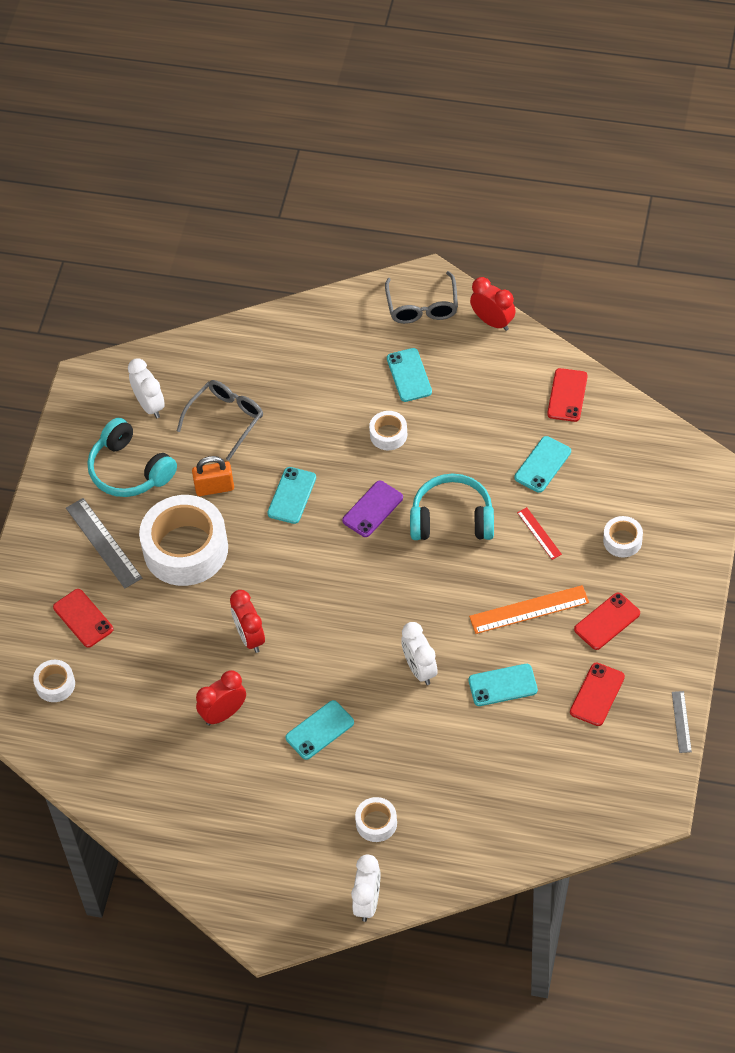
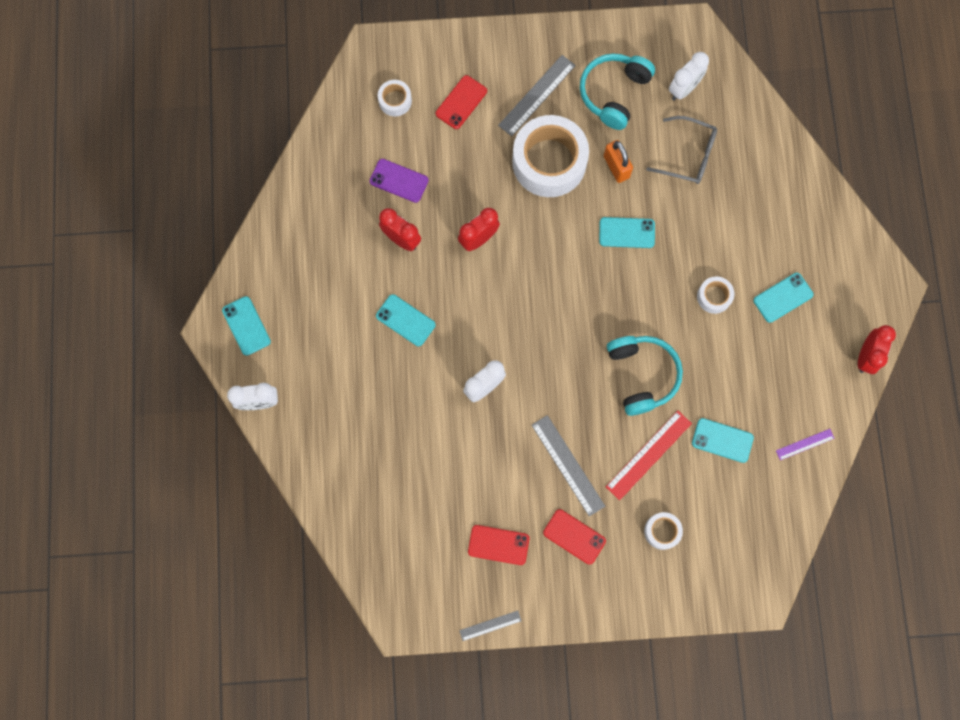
camera: 70 degrees right, 20 degrees up
(372, 509) = (632, 304): purple phone -> purple phone (399, 180)
(376, 823) = (331, 389): white tape -> none
(422, 306) = (863, 289): grey glasses -> none
(502, 685) = (487, 461): turquoise phone -> turquoise phone (246, 326)
(529, 609) = (568, 465): orange ruler -> grey ruler
(539, 533) = (648, 455): red ruler -> red ruler, size x1.79
(567, 395) = (805, 444): red phone -> purple ruler

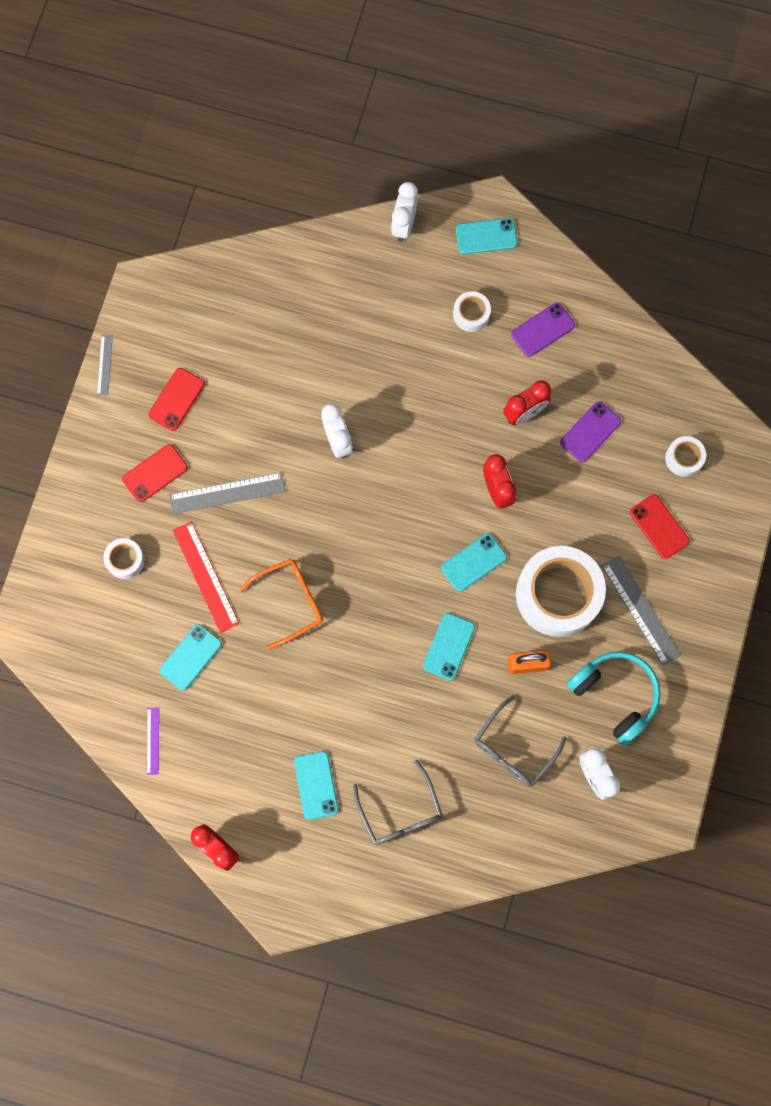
camera: 110 degrees right, 0 degrees up
(319, 248) = (543, 330): none -> purple phone
(405, 320) = (436, 388): turquoise phone -> turquoise phone (473, 562)
(642, 375) = (289, 602): turquoise headphones -> orange glasses
(714, 297) = (344, 711): white tape -> white tape (471, 314)
(774, 225) = (400, 811): none -> grey glasses

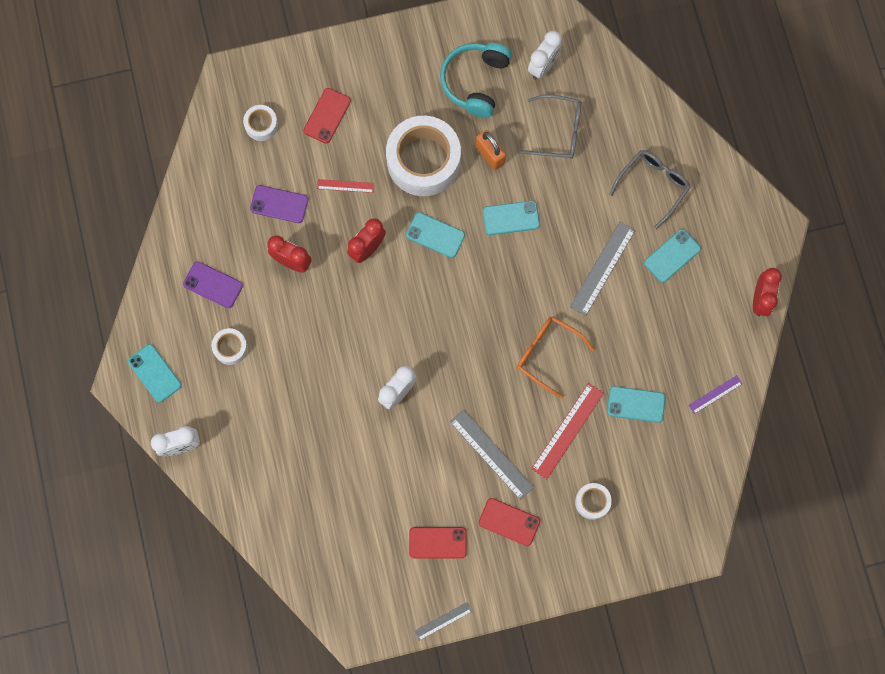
camera: 120 degrees left, 0 degrees up
(574, 504) = (345, 186): none -> red ruler
(640, 610) = (400, 96): grey ruler -> grey ruler (602, 268)

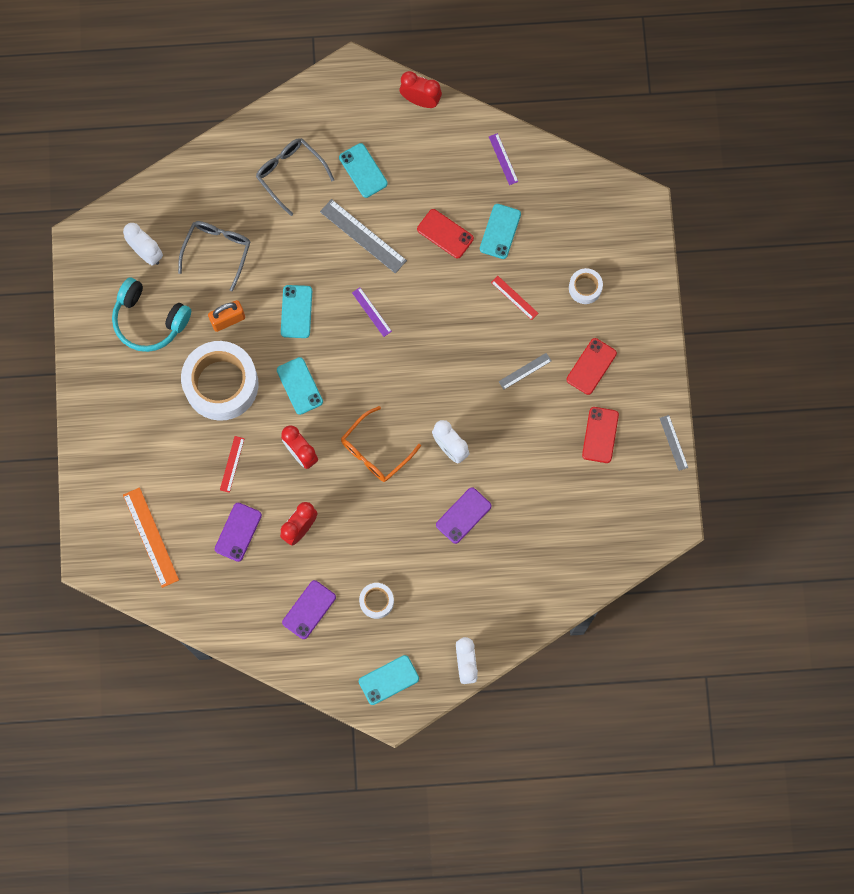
camera: 80 degrees left, 0 degrees up
(261, 125) = (151, 537): white tape -> orange ruler
(327, 116) = (154, 470): red phone -> red phone (445, 234)
(330, 417) = (463, 515): none -> purple phone
(435, 235) = (299, 386): turquoise phone -> turquoise phone turned 60 degrees counterclockwise
(491, 454) = (525, 371): grey ruler -> grey ruler, size x0.56
(524, 290) = (371, 312): none -> purple ruler
(548, 355) = (438, 301): orange glasses -> orange glasses (375, 450)
(567, 431) = (514, 297): red ruler -> red ruler, size x0.56

